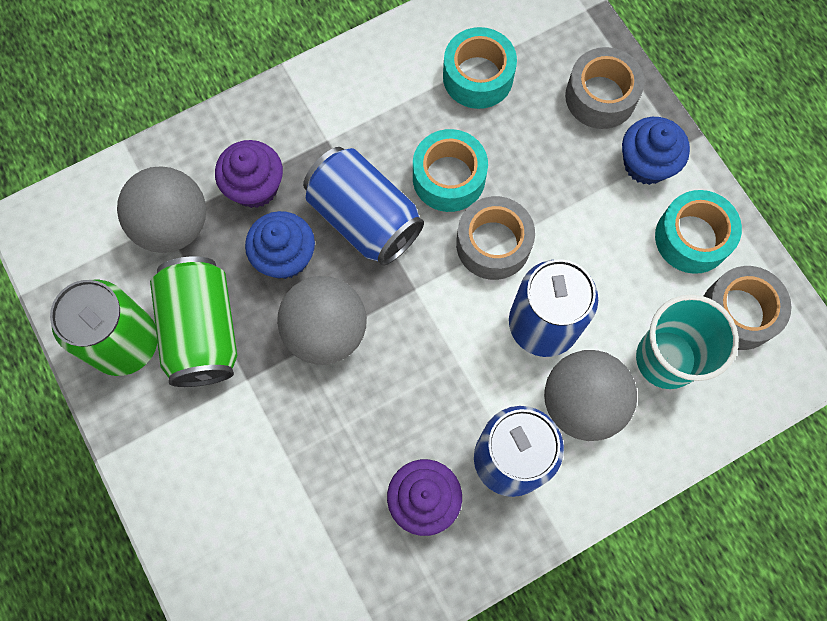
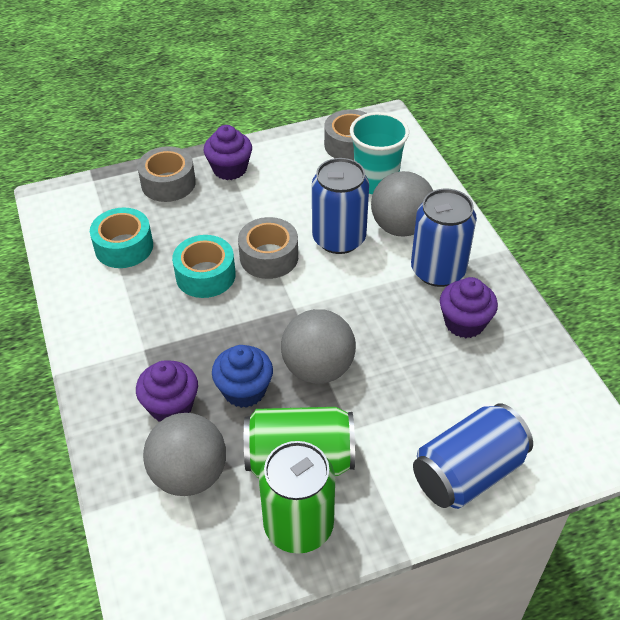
camera: 80 degrees left, 25 degrees down
(364, 218) = (224, 332): blue can -> blue can (468, 473)
(646, 164) = (229, 169): blue cupcake -> purple cupcake
(692, 238) = (292, 156): turquoise tape -> none

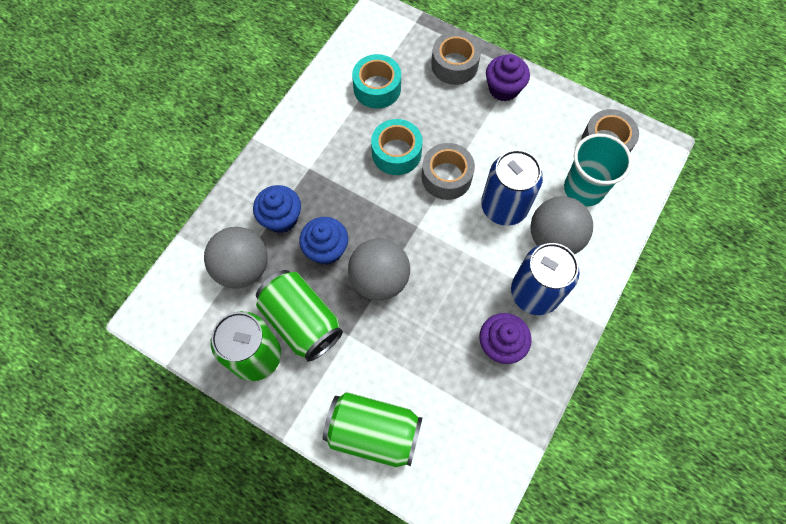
camera: 50 degrees right, 20 degrees up
(171, 406) = (281, 218): purple cupcake -> blue cupcake
(468, 473) = (373, 432): blue can -> green can

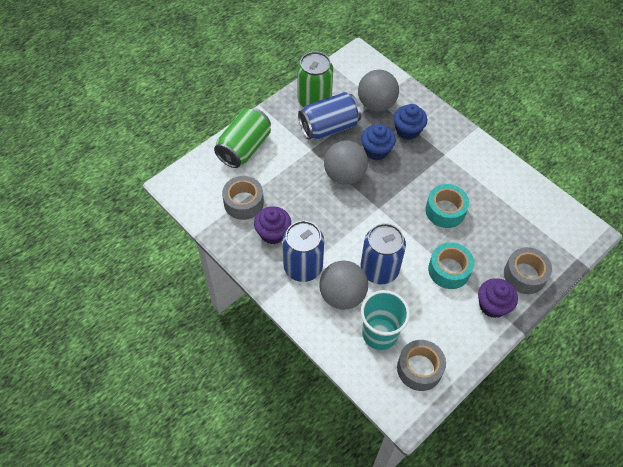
camera: 105 degrees right, 10 degrees down
(302, 321) = (329, 127): green can -> blue can
(377, 88) = (509, 213): turquoise tape -> turquoise tape (449, 270)
(446, 177) = (415, 238): grey tape -> grey tape (243, 202)

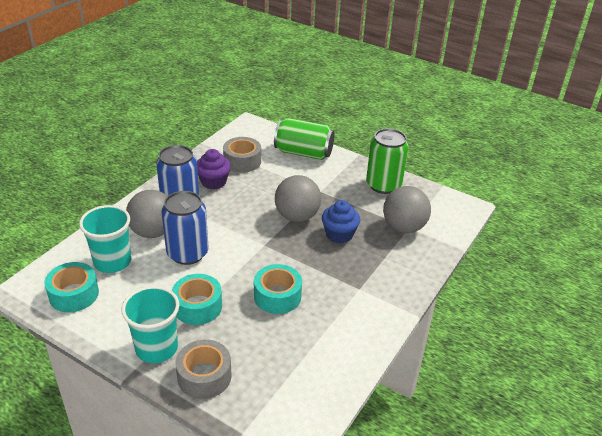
camera: 75 degrees right, 20 degrees down
(329, 127) = (354, 199): blue can -> none
(407, 130) = (379, 255): blue cupcake -> none
(419, 368) = (74, 294): grey tape -> turquoise tape
(492, 305) = (156, 348): purple cupcake -> turquoise cup

